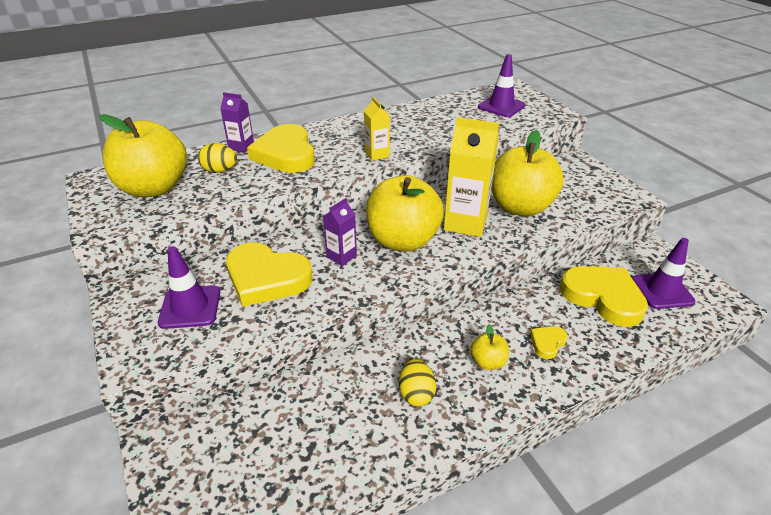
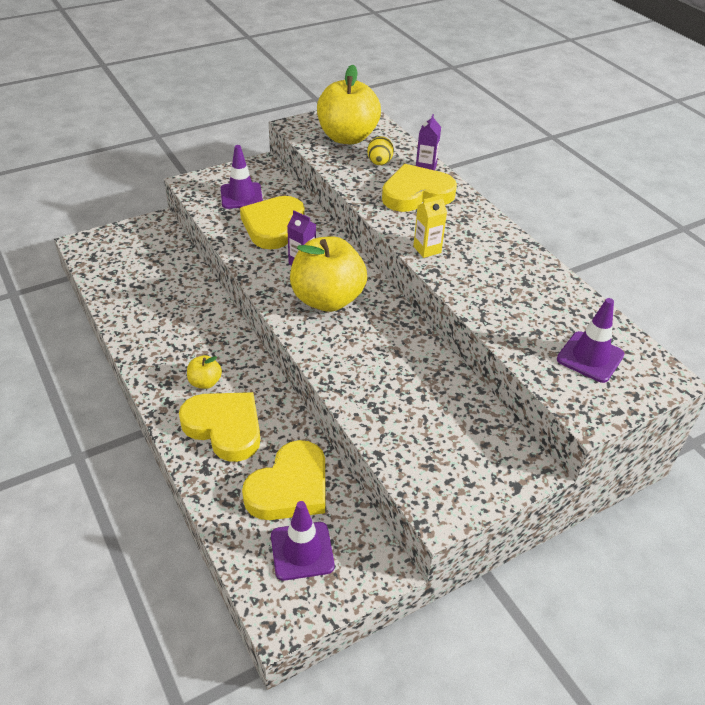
camera: 85 degrees right, 5 degrees up
(416, 394) = (177, 337): yellow egg -> none
(465, 223) = (361, 344): yellow carton -> none
(520, 207) = (398, 392): yellow apple -> none
(547, 343) = (224, 427): yellow heart -> yellow heart, size x2.20

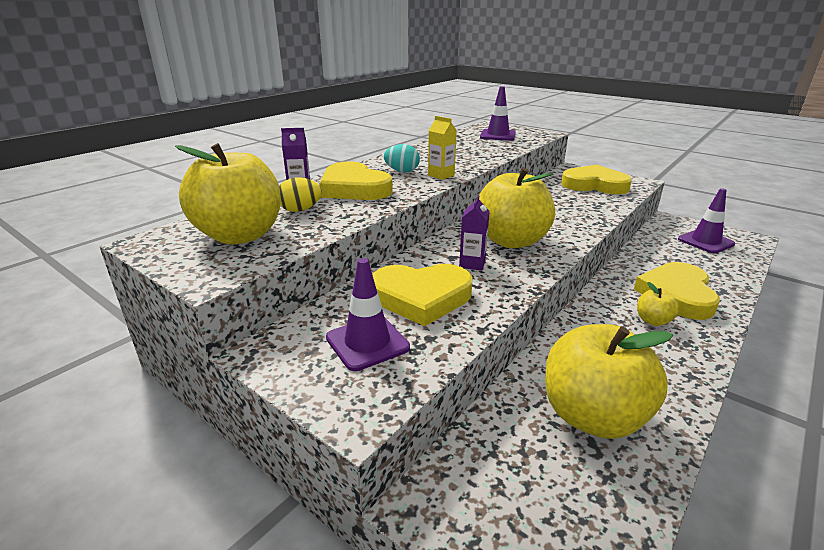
camera: 110 degrees left, 15 degrees down
(153, 296) = (592, 416): none -> yellow apple
(290, 487) = (675, 255): yellow heart -> yellow heart (594, 185)
(453, 230) = (402, 171): none -> turquoise egg

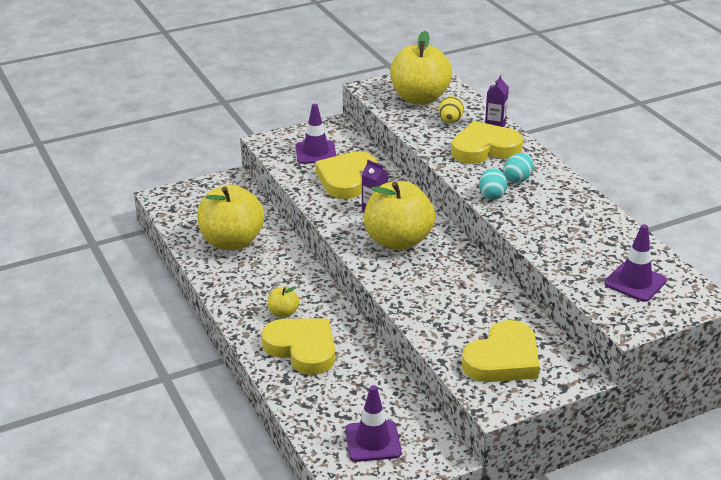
camera: 115 degrees right, 5 degrees up
(441, 175) = (492, 195): yellow carton -> turquoise egg

